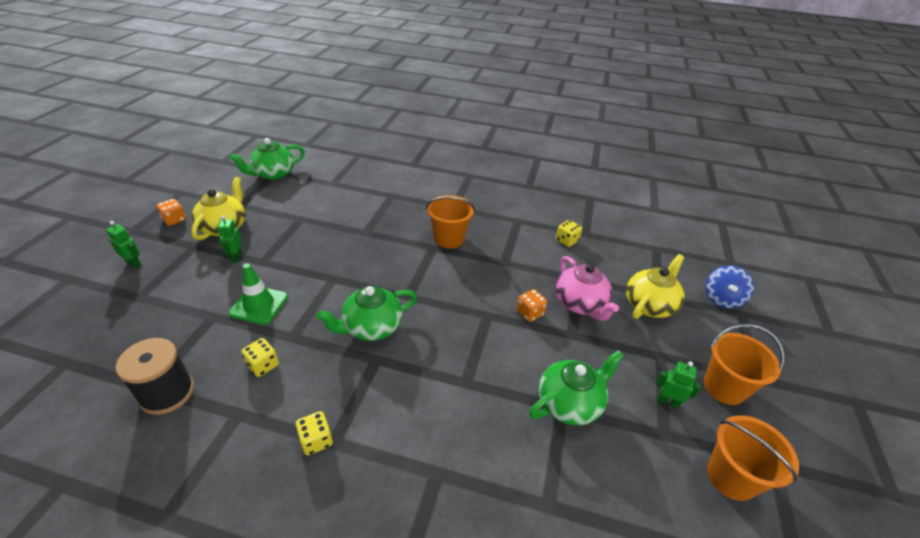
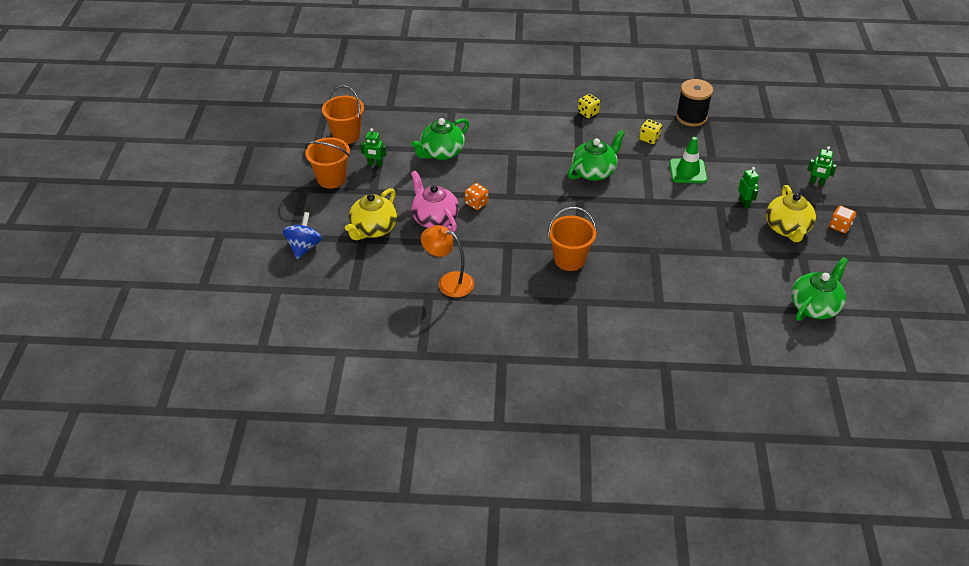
camera: 170 degrees right, 5 degrees up
(567, 240) = (449, 282): yellow dice -> orange lamp

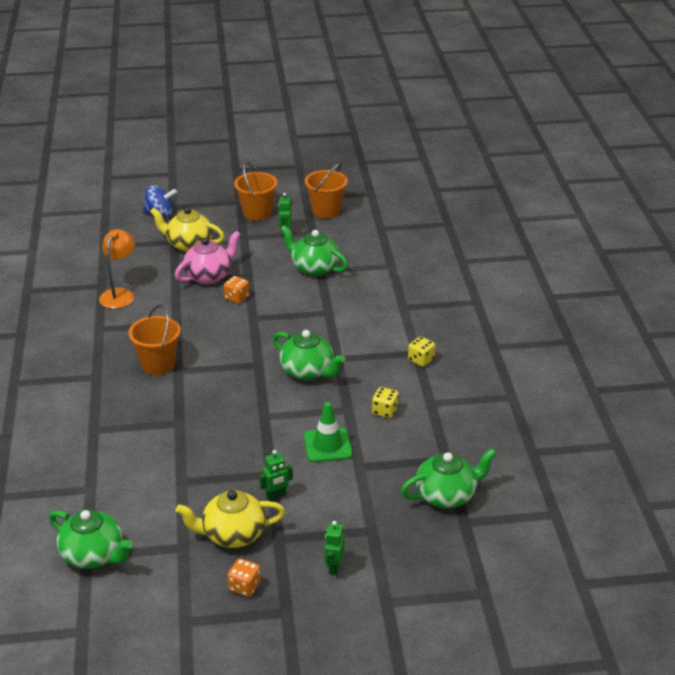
camera: 80 degrees right, 10 degrees down
(691, 117) = (443, 446): black spool -> none
(743, 123) = (447, 495): none -> green teapot

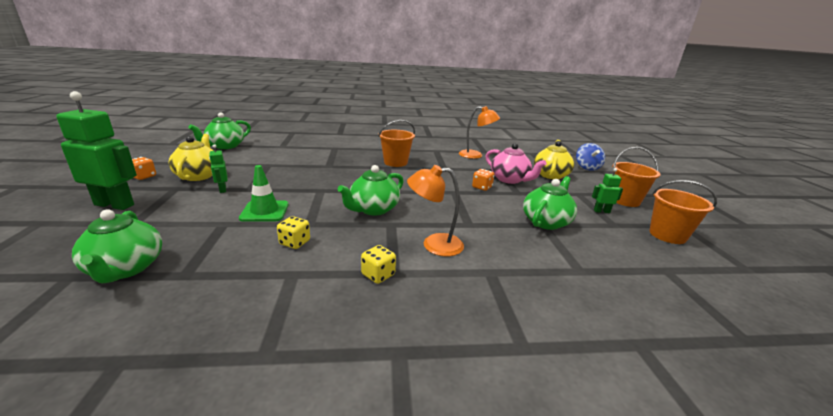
camera: 90 degrees right, 10 degrees down
(334, 567) = (115, 205): green robot -> green robot, size x2.09
(369, 333) = (434, 244): none -> orange lamp

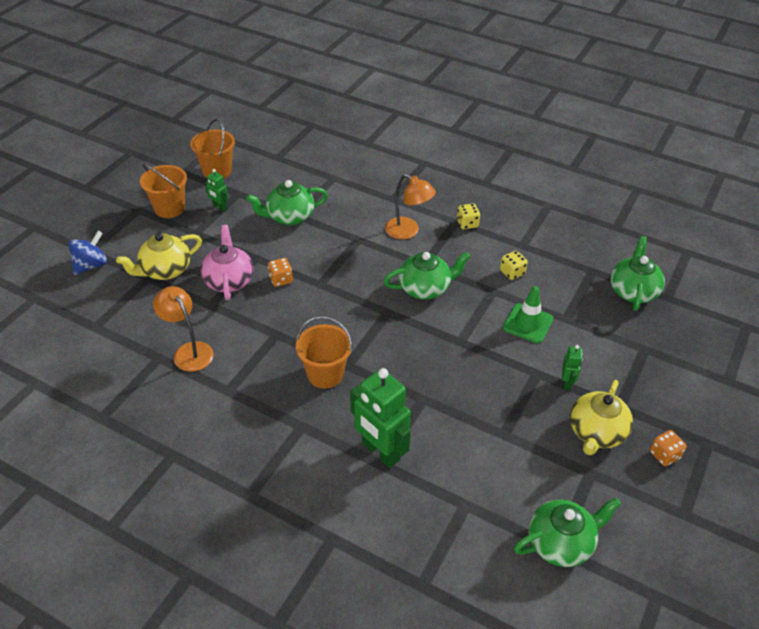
camera: 145 degrees left, 20 degrees up
(115, 205) = (673, 390): green robot -> green robot (380, 452)

